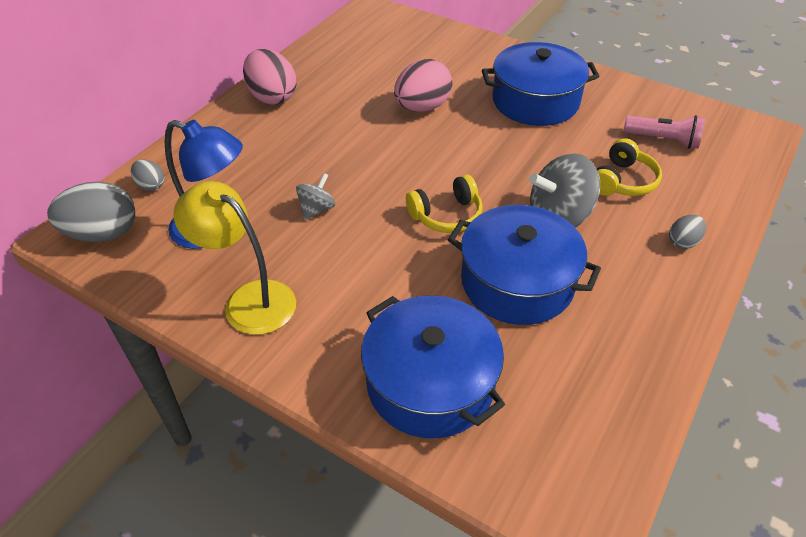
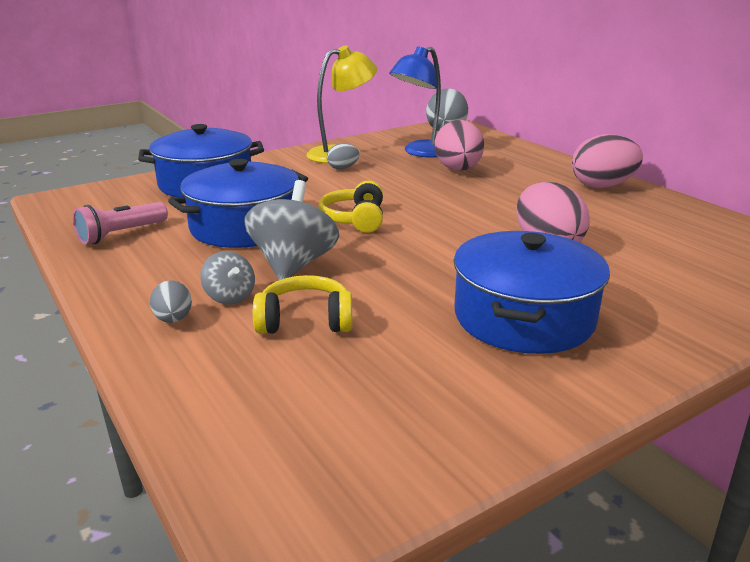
camera: 115 degrees right, 20 degrees down
(151, 185) = (489, 142): grey egg -> grey egg (343, 168)
(267, 187) = (458, 170): none -> pink egg
(316, 209) = (413, 180): grey spinning top -> grey spinning top (230, 297)
(622, 181) = (305, 321): yellow headphones -> yellow headphones turned 120 degrees clockwise
(663, 140) = (353, 391): pink flashlight -> pink flashlight (121, 234)

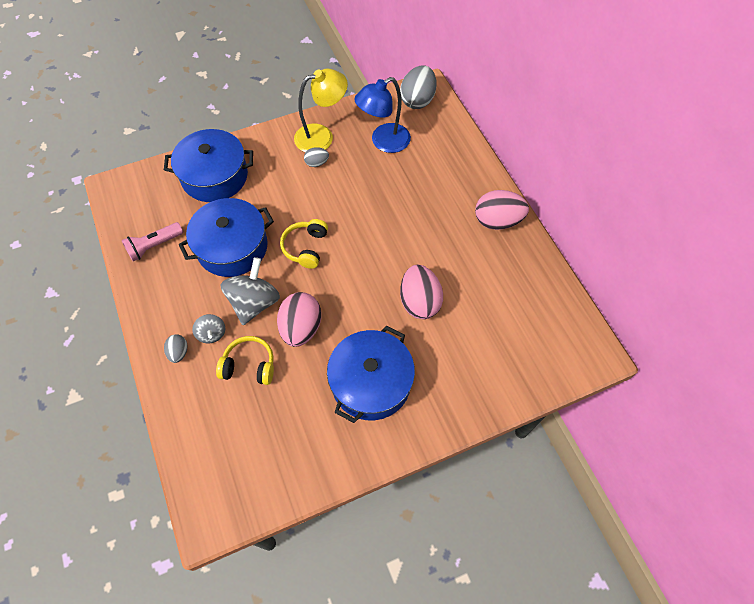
camera: 10 degrees right, 35 degrees up
(458, 170) = (401, 178): pink egg -> pink egg (301, 328)

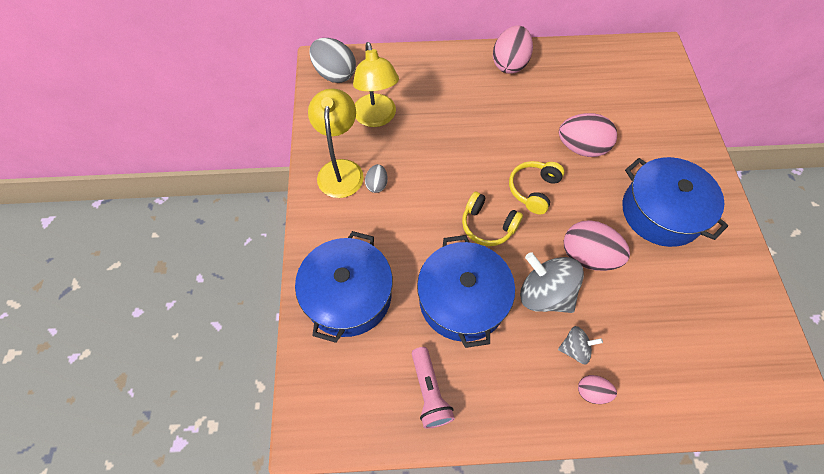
camera: 70 degrees left, 0 degrees up
(179, 352) = (592, 392): grey egg -> pink egg
(249, 366) = (623, 318): yellow headphones -> yellow headphones (534, 190)
(383, 142) = (376, 118): blue lamp -> yellow lamp

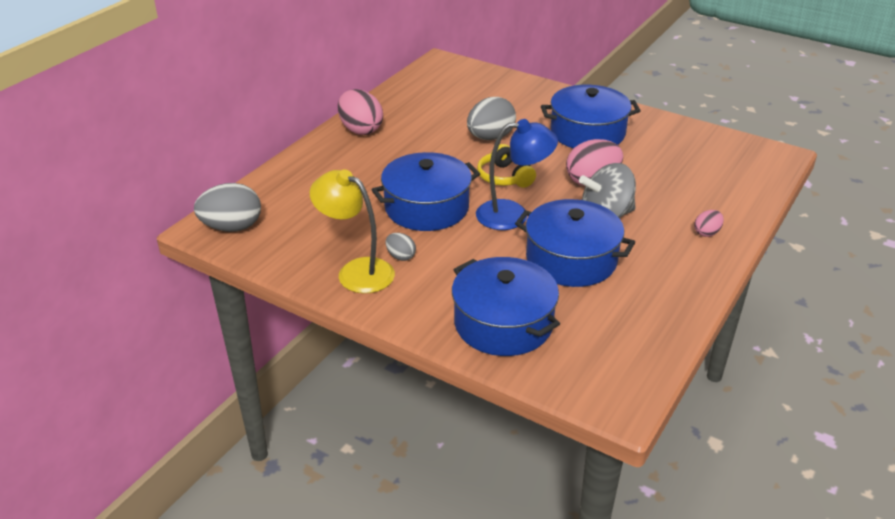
camera: 55 degrees left, 25 degrees down
(376, 118) = (322, 225): yellow lamp -> none
(429, 392) = (641, 314): pink flashlight -> none
(448, 164) = (426, 207): none -> blue pot
(488, 225) = (513, 215): yellow headphones -> blue lamp
(575, 349) = (665, 224): grey spinning top -> none
(581, 148) = (490, 137): pink egg -> grey egg

